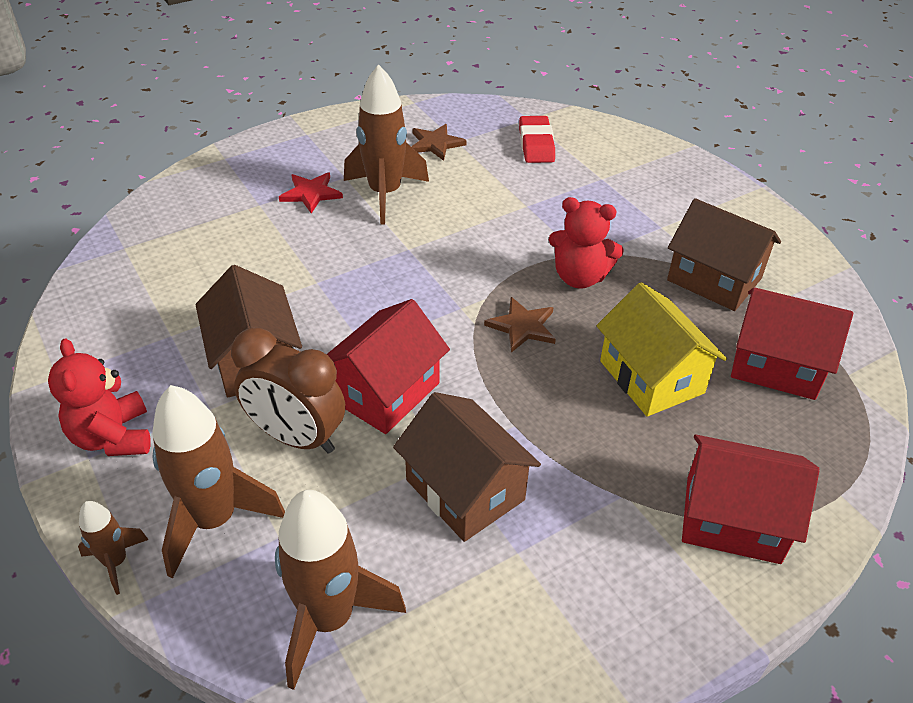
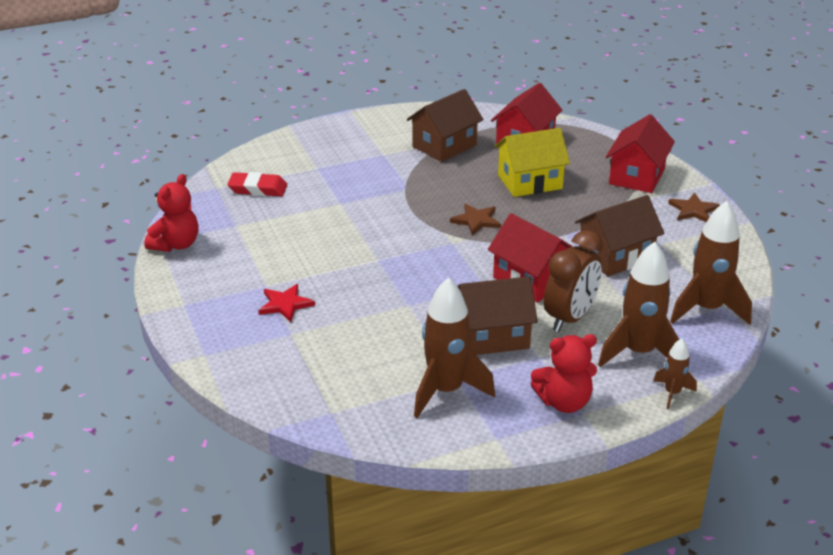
camera: 80 degrees left, 10 degrees down
(385, 194) = (301, 266): brown rocket -> brown rocket (446, 391)
(435, 144) = (235, 236): brown star -> brown star (693, 210)
(579, 277) = (430, 193): red teddy bear -> red teddy bear (176, 244)

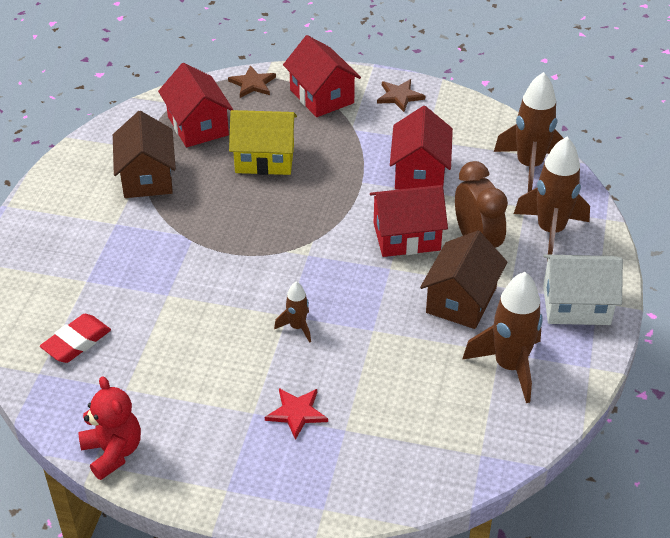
camera: 55 degrees left, 10 degrees up
(476, 220) = (289, 222): brown star -> brown star (253, 84)
(530, 182) = (264, 159): yellow house -> yellow house turned 75 degrees clockwise
(564, 402) = (576, 305): red teddy bear -> white house
(615, 256) = (420, 172): brown house -> red house
(672, 393) = (610, 241): brown rocket -> brown rocket (297, 327)

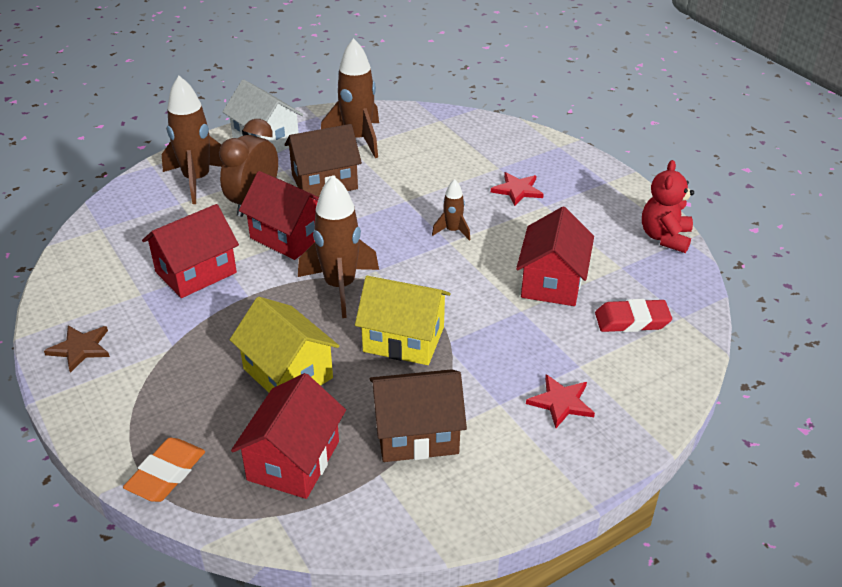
camera: 135 degrees left, 5 degrees down
(76, 249) = (561, 402): none -> red star
(147, 177) = (416, 434): brown house -> brown house turned 45 degrees clockwise
(223, 221) = (403, 339): none -> yellow house
(253, 84) = (166, 474): brown star -> orange eraser
(321, 96) = (136, 402): red house -> red house (552, 282)
(529, 166) = (120, 223): brown rocket -> brown rocket (340, 286)

